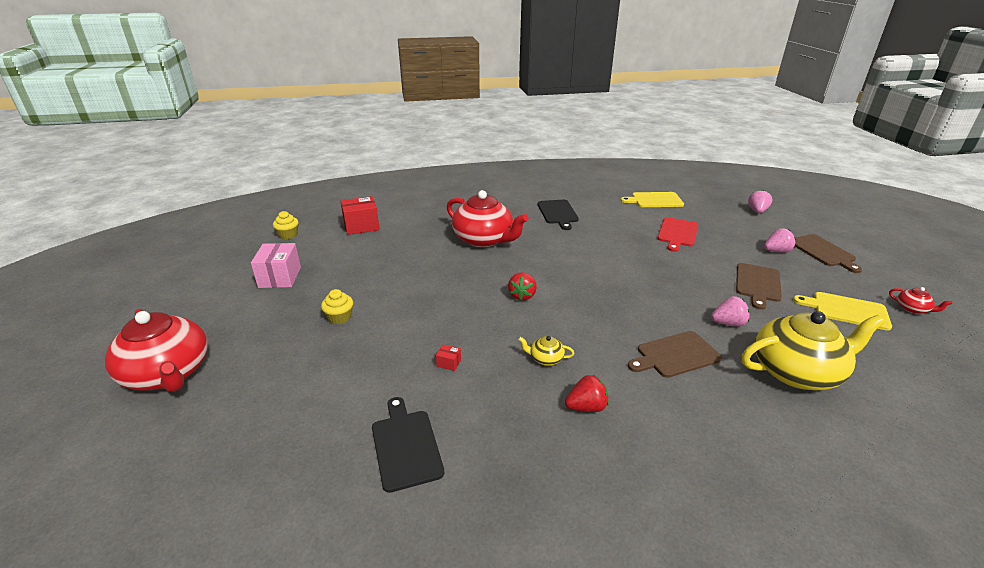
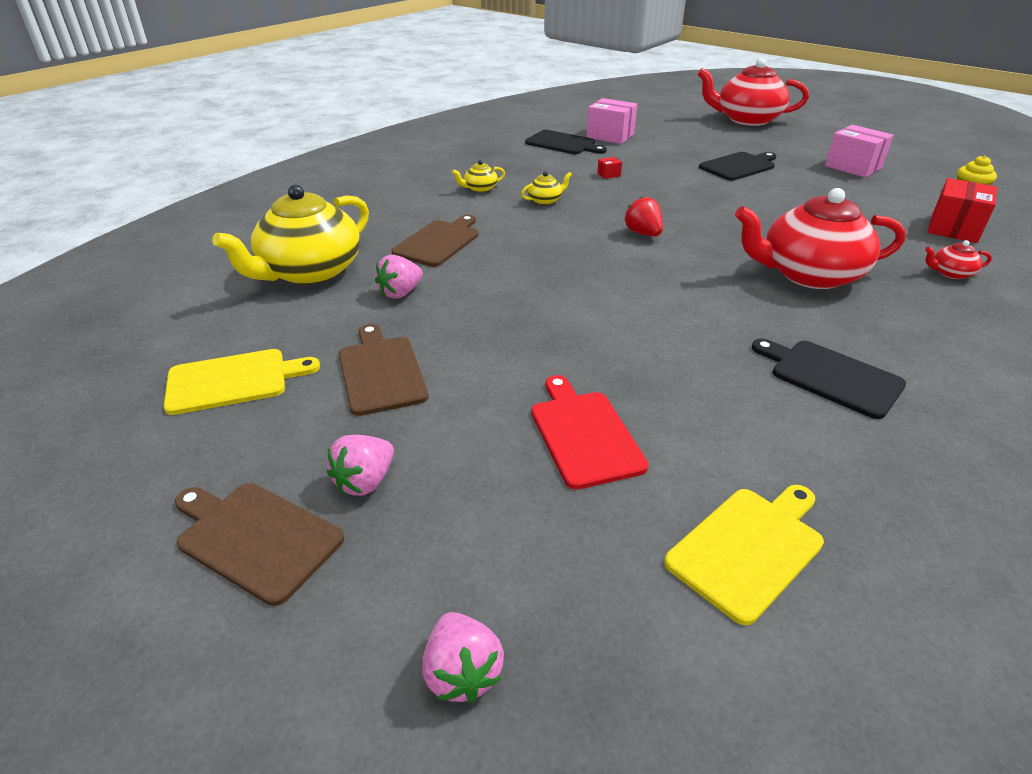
camera: 140 degrees right, 5 degrees up
(336, 430) = (610, 136): none -> pink box
(339, 317) = (739, 166): yellow cupcake -> black cutting board
(586, 407) = (480, 189): red strawberry -> yellow teapot
(912, 309) = (108, 435): red teapot -> red teapot (950, 273)

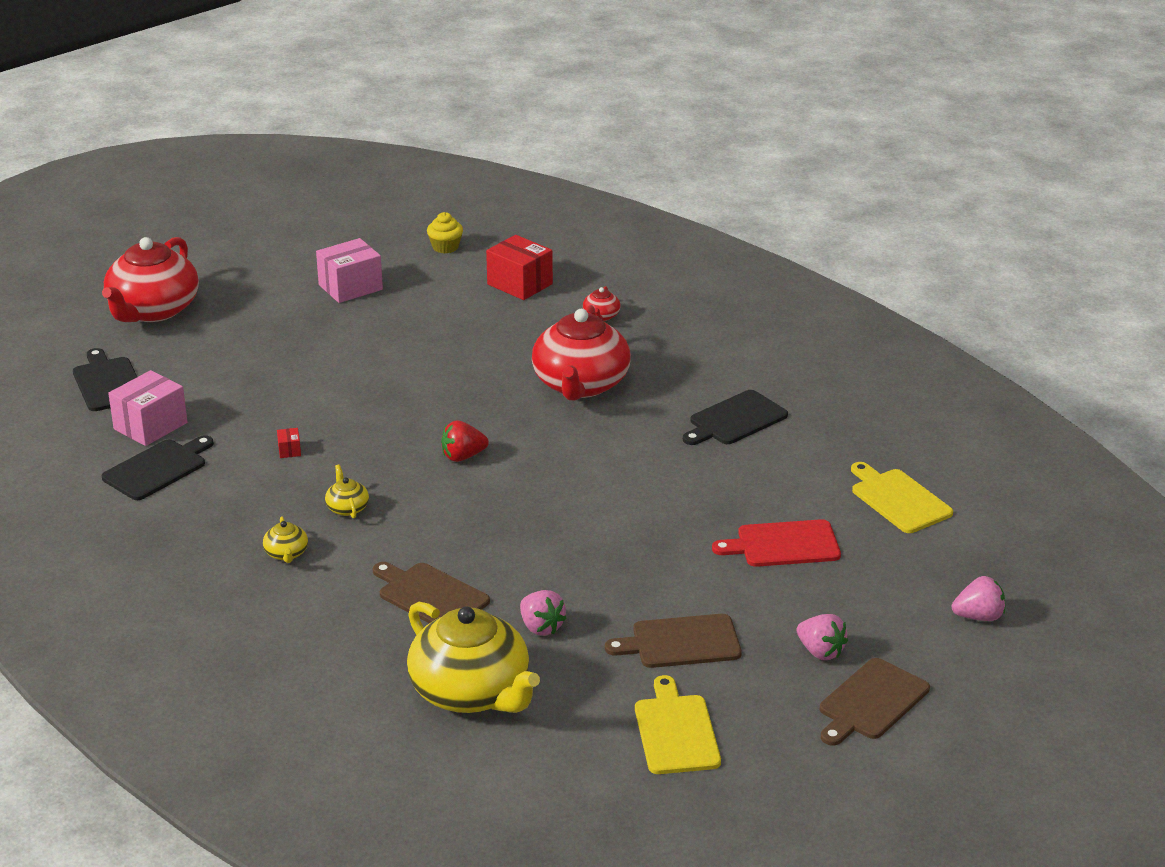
camera: 80 degrees left, 5 degrees down
(739, 166) = (310, 356): black cutting board -> black cutting board (108, 383)

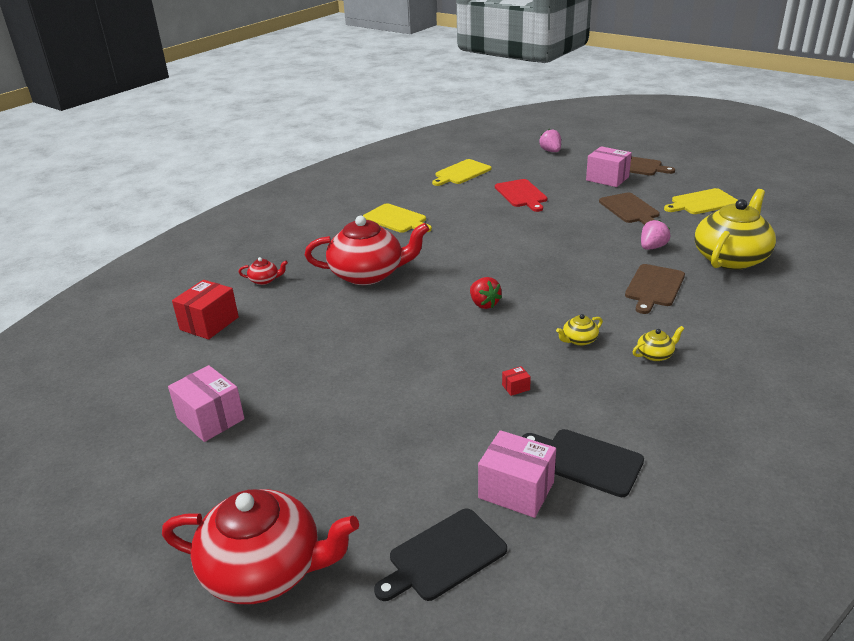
camera: 100 degrees left, 0 degrees up
(445, 247) = (130, 376): yellow cupcake -> none
(735, 420) = (396, 219): black cutting board -> yellow cutting board
(820, 652) = (607, 178): pink strawberry -> pink box

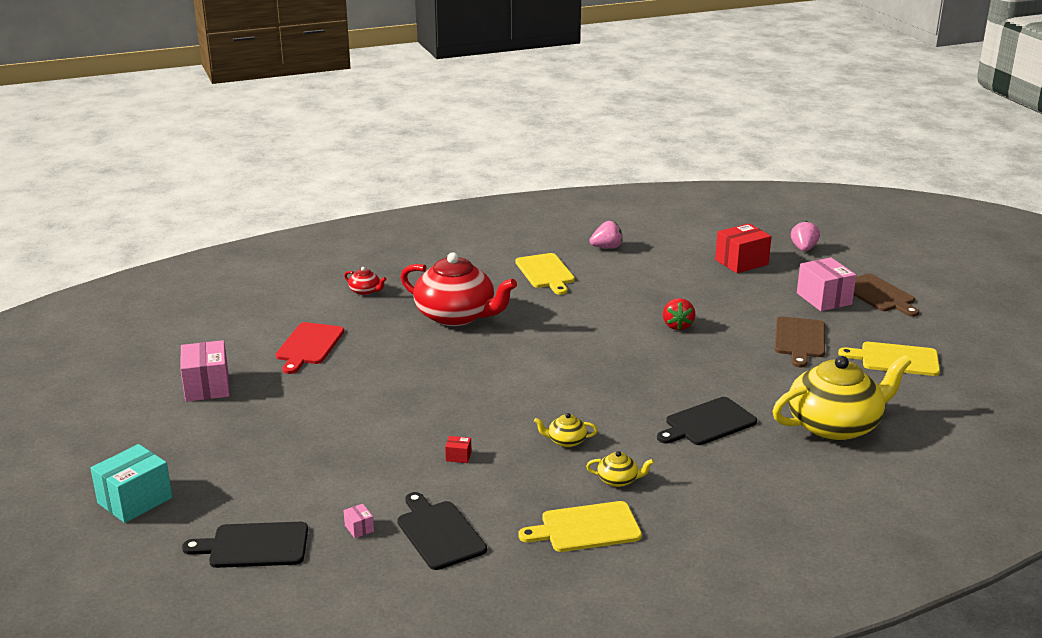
camera: 30 degrees right, 5 degrees down
(209, 323) = (283, 313): red box -> red box (741, 262)
(265, 570) = (135, 500): red teapot -> turquoise box
(461, 173) = (671, 244): yellow cutting board -> yellow cutting board (586, 528)
(484, 304) = (523, 379): red strawberry -> red strawberry (677, 326)
(516, 490) = (359, 528): pink box -> pink box, size x0.42
(521, 194) = (703, 287): red cutting board -> red cutting board (309, 346)
(652, 247) = (764, 385): pink strawberry -> pink strawberry (607, 247)
(654, 287) = (708, 423): brown cutting board -> black cutting board

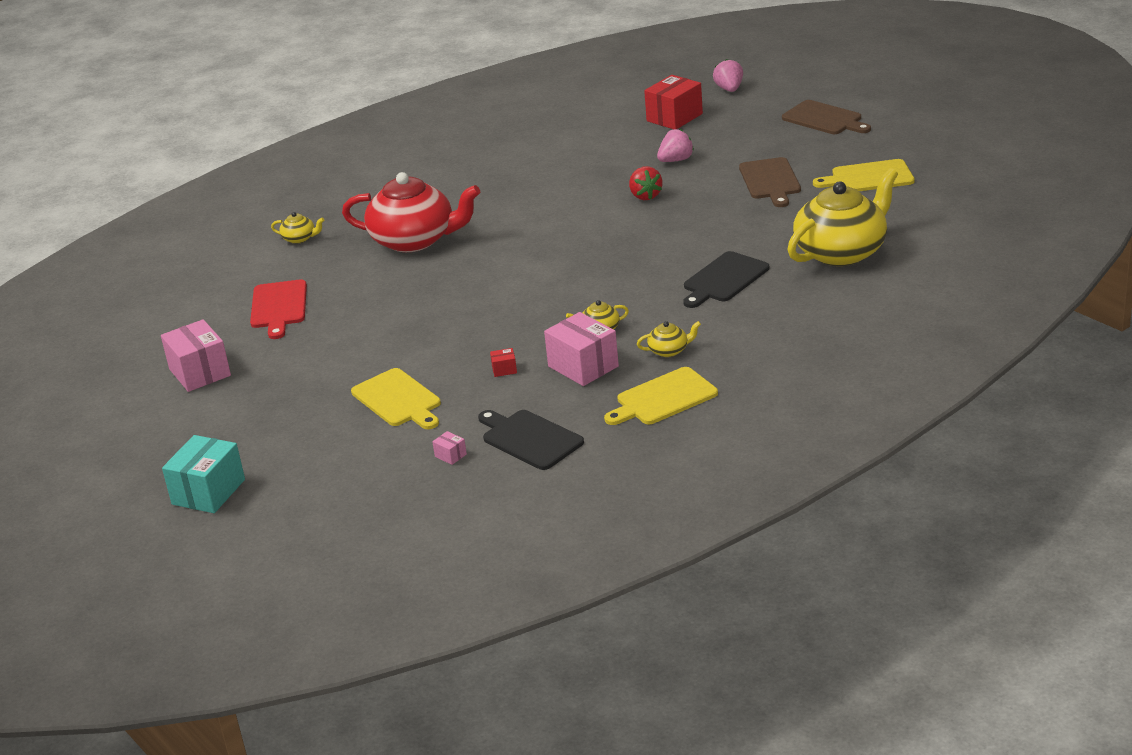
camera: 15 degrees left, 5 degrees up
(254, 546) = (359, 497): black cutting board -> none
(365, 291) = (300, 238): red teapot -> yellow teapot
(545, 272) = (480, 174): yellow cutting board -> yellow cutting board (398, 400)
(607, 247) = (528, 134): pink strawberry -> pink strawberry (675, 160)
(824, 299) = (774, 135): pink box -> pink box (583, 366)

